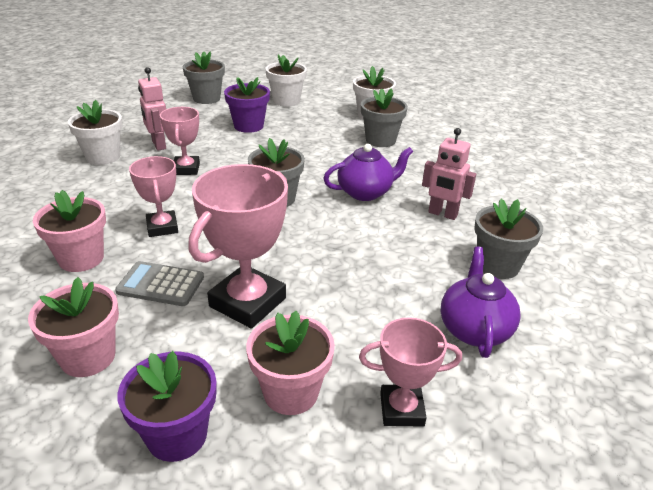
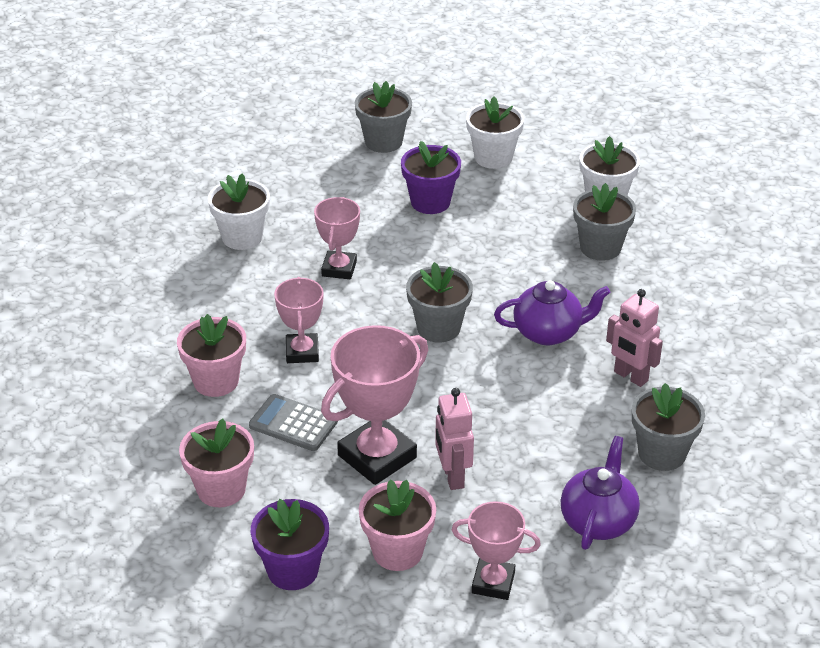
camera: 15 degrees right, 5 degrees up
(158, 145) = (310, 224): pink robot -> pink robot (452, 476)

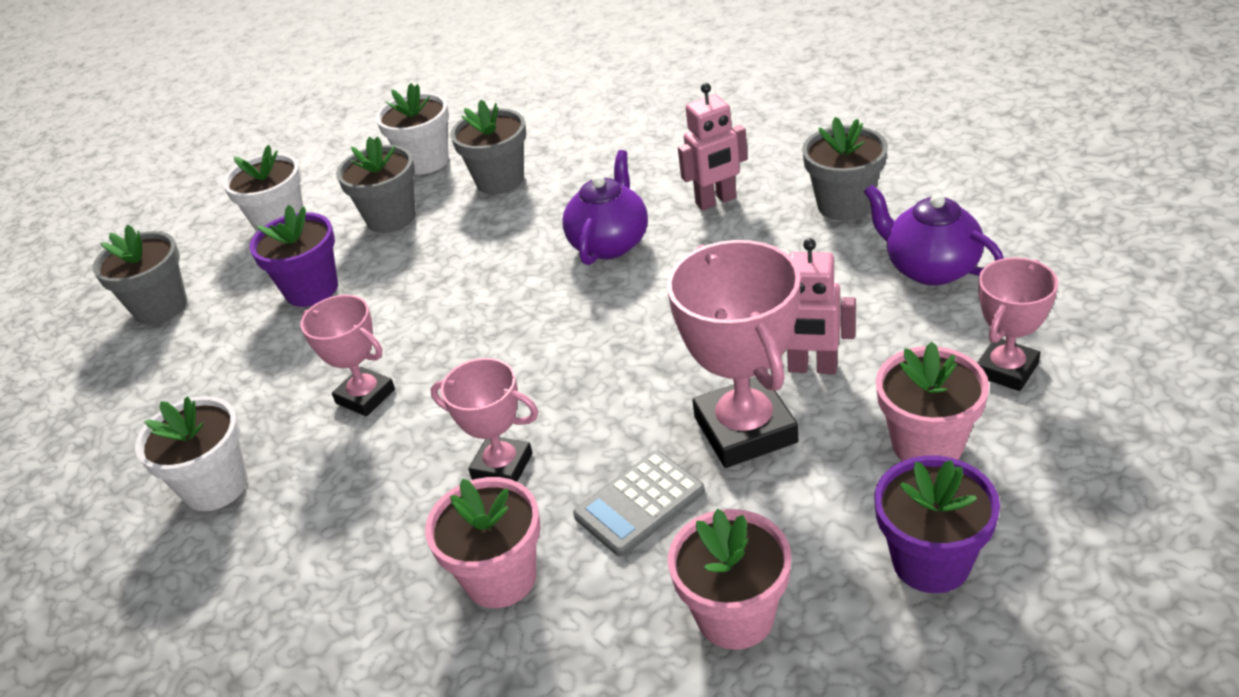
camera: 60 degrees left, 0 degrees up
(438, 328) = (543, 327): grey flower pot -> grey flower pot (391, 218)

